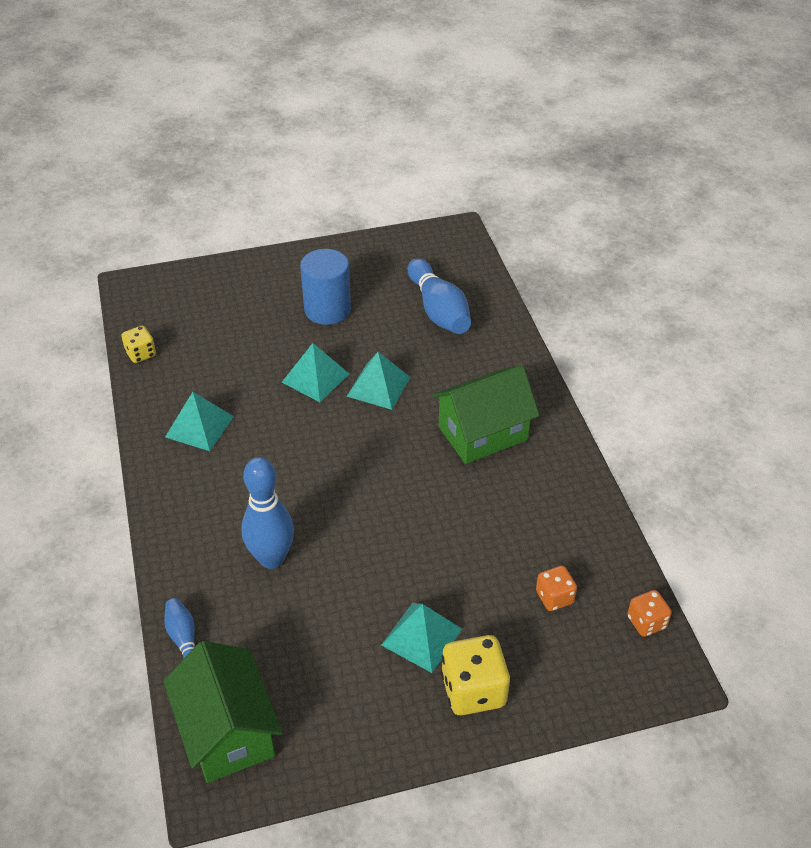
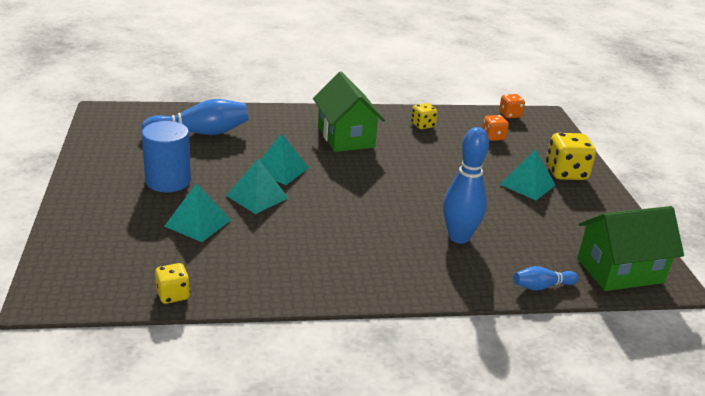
camera: 85 degrees left, 15 degrees down
(199, 426) = (297, 263): turquoise pyramid -> turquoise pyramid (197, 223)
(554, 511) = (423, 125): none -> yellow dice

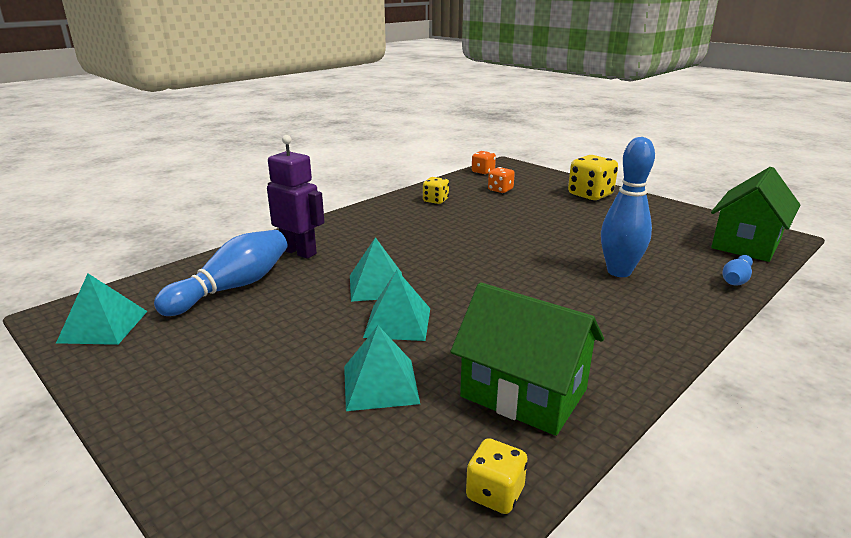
camera: 35 degrees left, 5 degrees down
(168, 181) = (270, 355): blue cylinder -> none
(269, 126) = (299, 252): none -> purple robot
(346, 137) = (389, 233): green house -> green house (523, 393)
(527, 184) = (584, 212): turquoise pyramid -> turquoise pyramid (103, 326)

